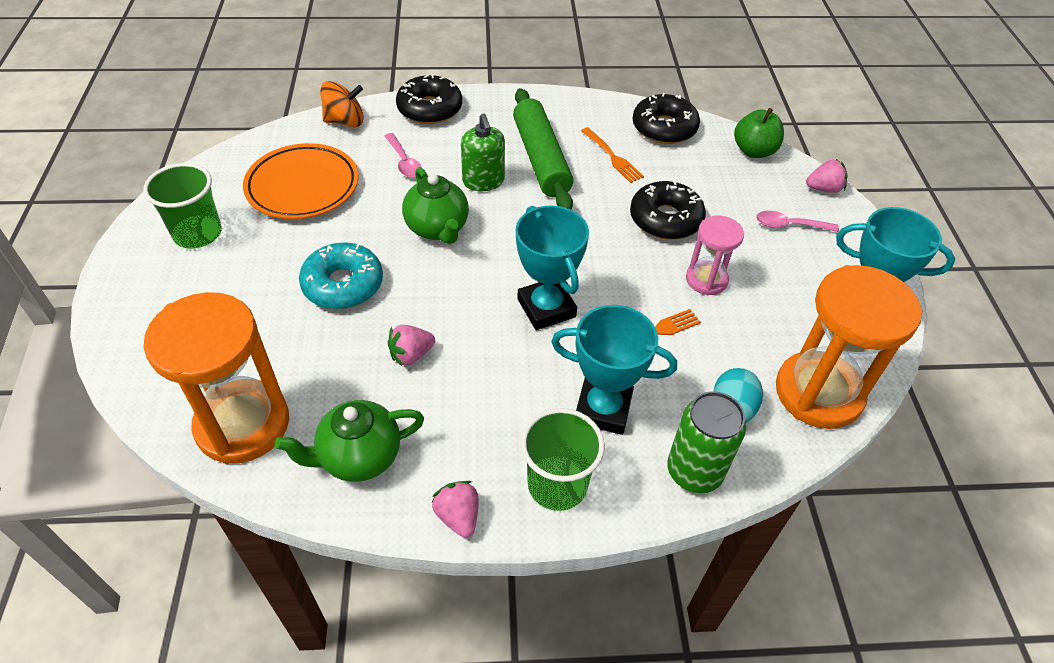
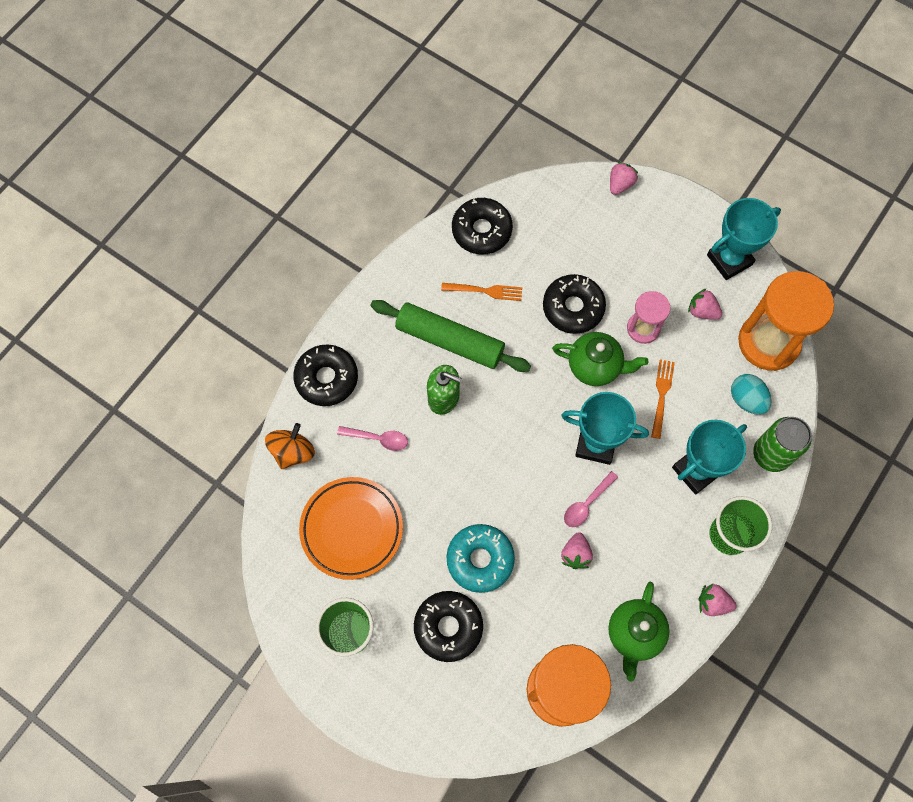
camera: 50 degrees left, 20 degrees up
(252, 297) = (448, 627): none -> black donut
(437, 228) = (470, 462): green teapot -> green teapot (595, 366)
(754, 151) = (551, 193): green apple -> none
(781, 316) = (702, 311): none -> pink strawberry
(789, 225) = (635, 237): pink spoon -> pink spoon (586, 504)

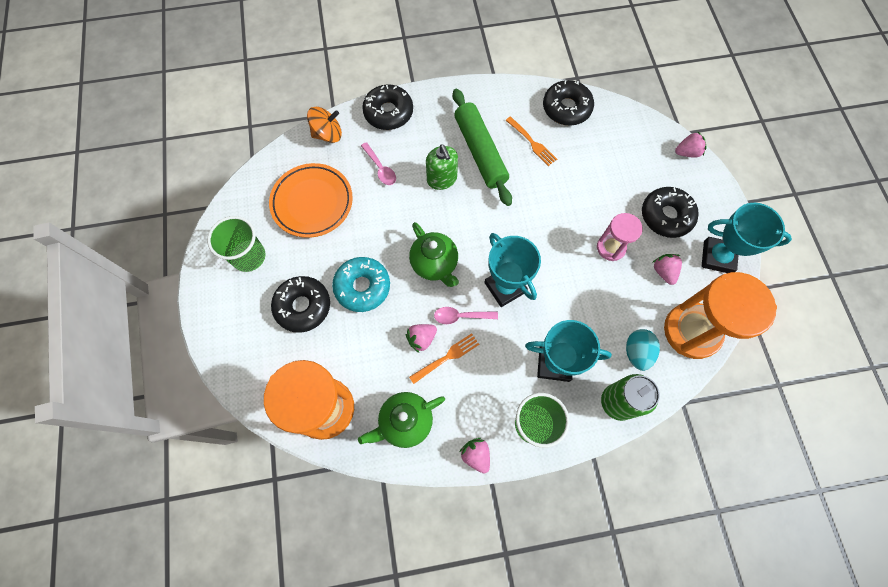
camera: 45 degrees right, 0 degrees up
(573, 308) = (577, 197): black donut -> black donut (666, 216)
(595, 366) = (554, 242): green teapot -> green teapot (434, 264)
(661, 396) = (579, 298): orange fork -> orange fork (446, 358)

